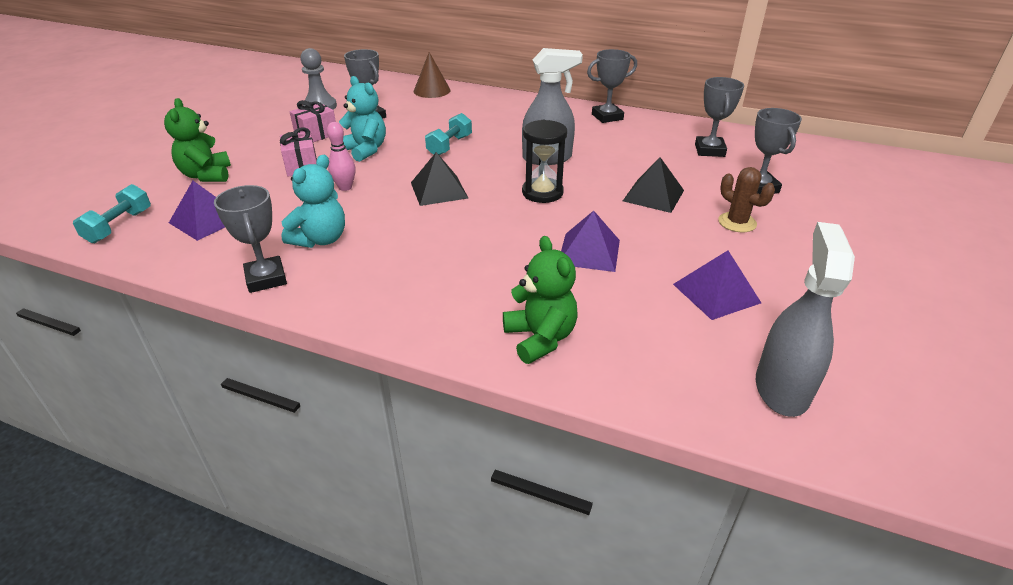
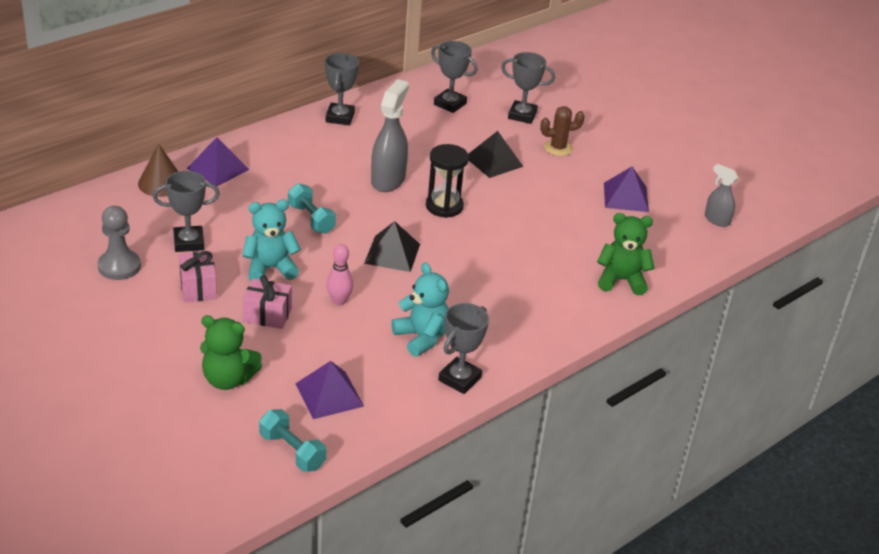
camera: 65 degrees left, 0 degrees up
(266, 278) = (459, 379): grey trophy -> grey trophy turned 60 degrees counterclockwise
(589, 252) = (543, 222): purple pyramid -> purple pyramid (218, 169)
(781, 388) = (716, 220): grey spray bottle -> grey spray bottle, size x0.58

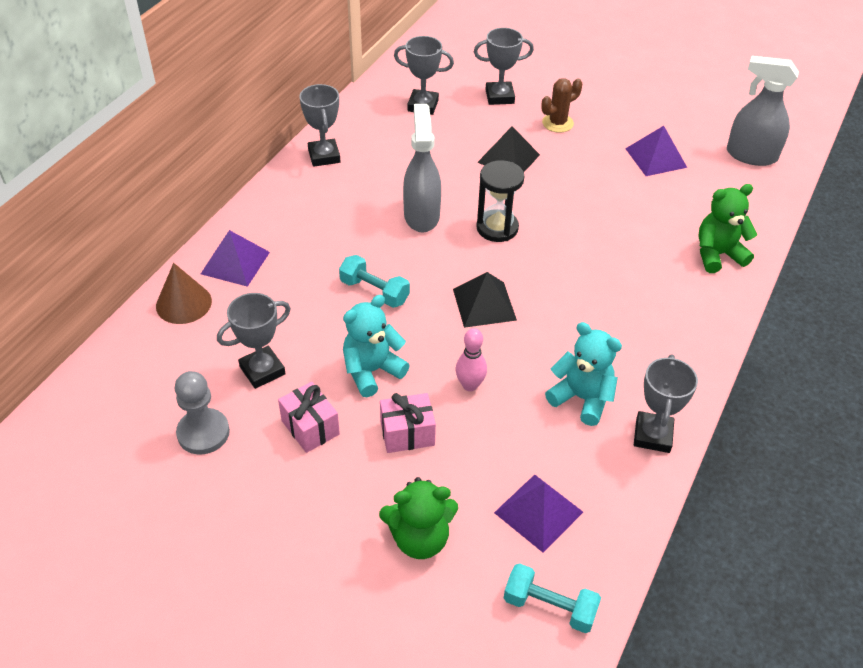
camera: 20 degrees left, 10 degrees up
(716, 220) = (751, 155): grey spray bottle -> grey spray bottle, size x1.73

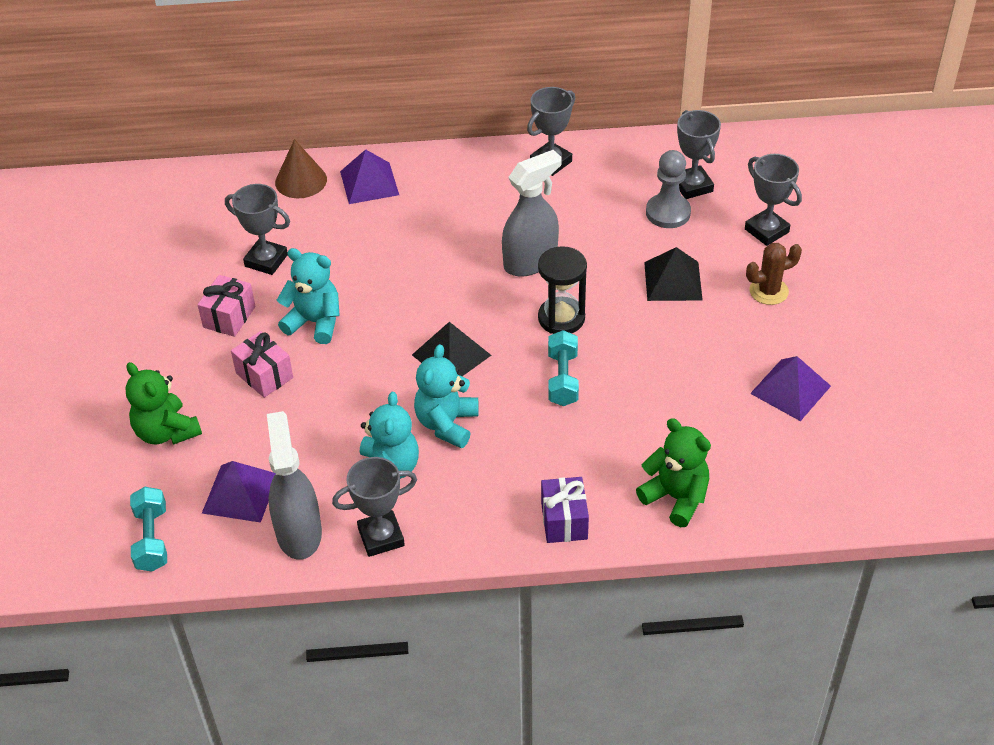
camera: 60 degrees right, 0 degrees up
(203, 433) = (182, 263): grey pawn -> grey pawn (668, 213)
(374, 291) = (407, 279): turquoise dumbbell -> turquoise dumbbell (563, 379)
(470, 385) = (346, 389): pink bowling pin -> none
(557, 123) = (768, 291): brown cactus -> brown cactus turned 45 degrees counterclockwise
(558, 340) = (447, 424): none -> turquoise teddy bear
(703, 321) = (564, 521): none -> purple gift
(751, 155) = (880, 467): grey spray bottle -> grey spray bottle (299, 532)

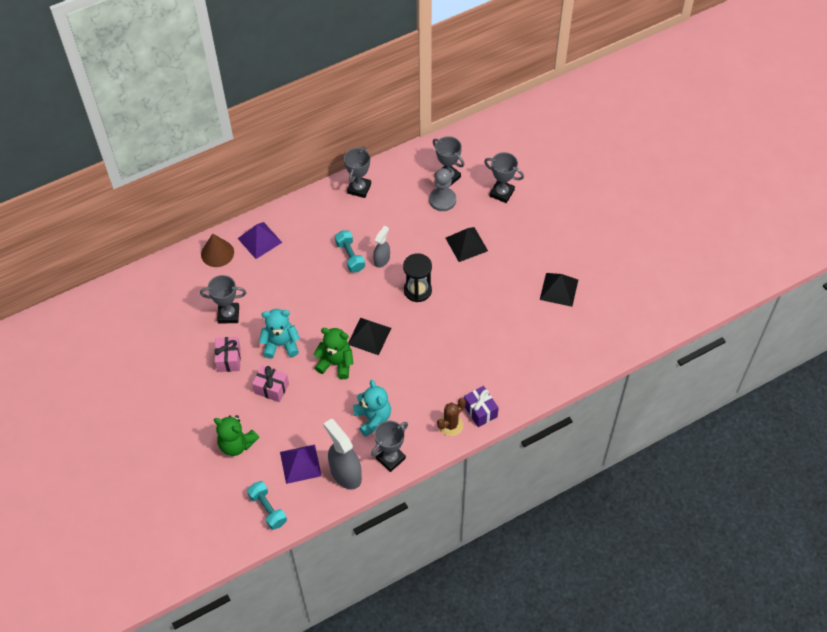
camera: 25 degrees left, 10 degrees up
(447, 424) = (389, 379): turquoise teddy bear -> none
(531, 261) = (382, 260): grey spray bottle -> grey spray bottle, size x0.58
(563, 379) = (437, 328): turquoise dumbbell -> turquoise dumbbell (350, 256)
(676, 497) = (530, 375): green teddy bear -> green teddy bear (336, 363)
(768, 291) = (520, 232): brown cactus -> brown cactus (450, 425)
(790, 389) = (559, 289): purple pyramid -> black pyramid

